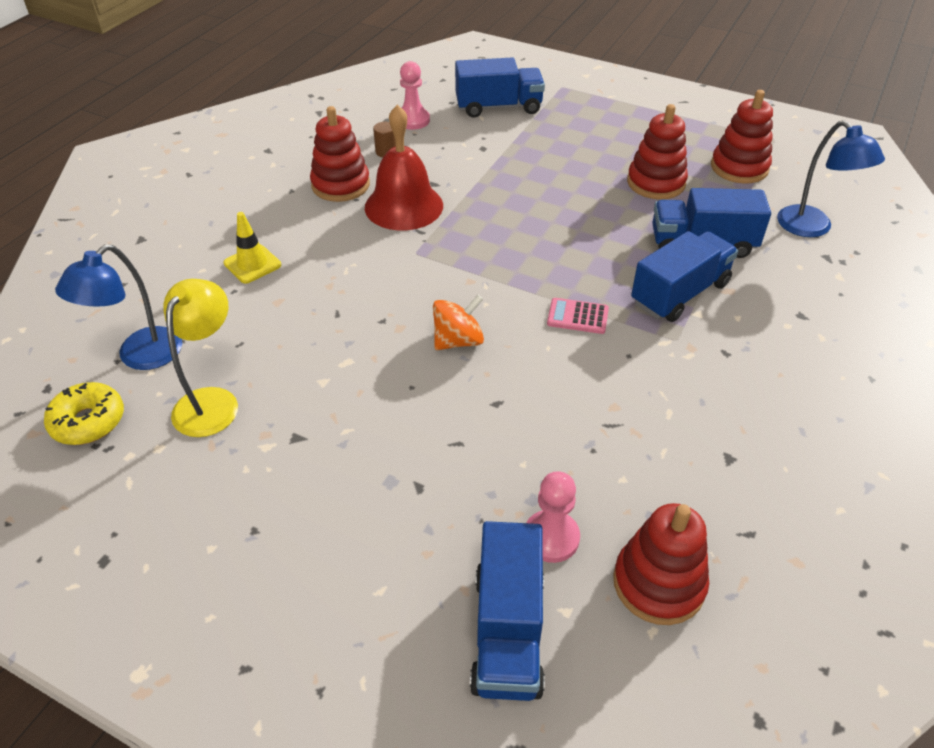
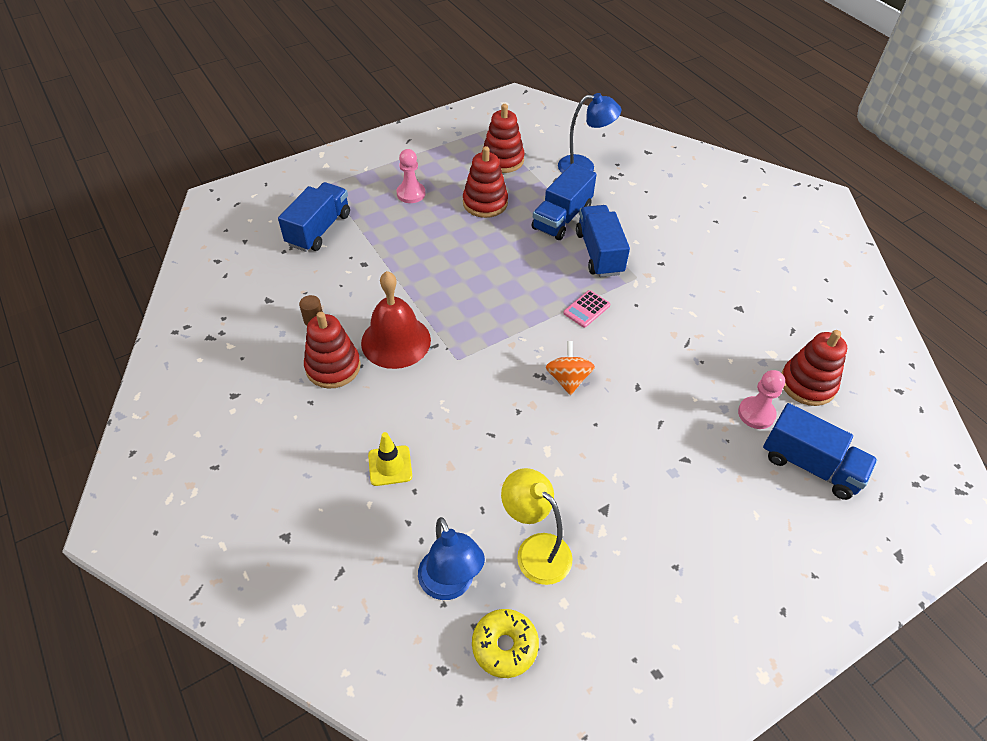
camera: 60 degrees left, 5 degrees up
(413, 120) = (285, 285): pink pawn -> pink pawn (411, 194)

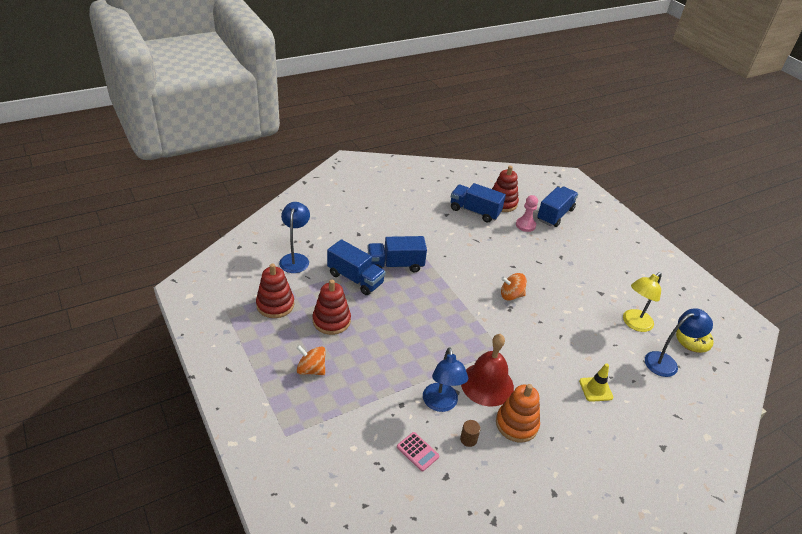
camera: 90 degrees left, 10 degrees down
(319, 229) = (354, 440): blue truck -> blue truck (475, 211)
(333, 367) = (516, 424): red stacking toy -> orange stacking toy
(364, 297) = (441, 404): none -> blue lamp
(411, 194) = (311, 369): pink pawn -> orange spinning top
(586, 309) = (450, 279): pink calculator -> pink calculator (417, 452)

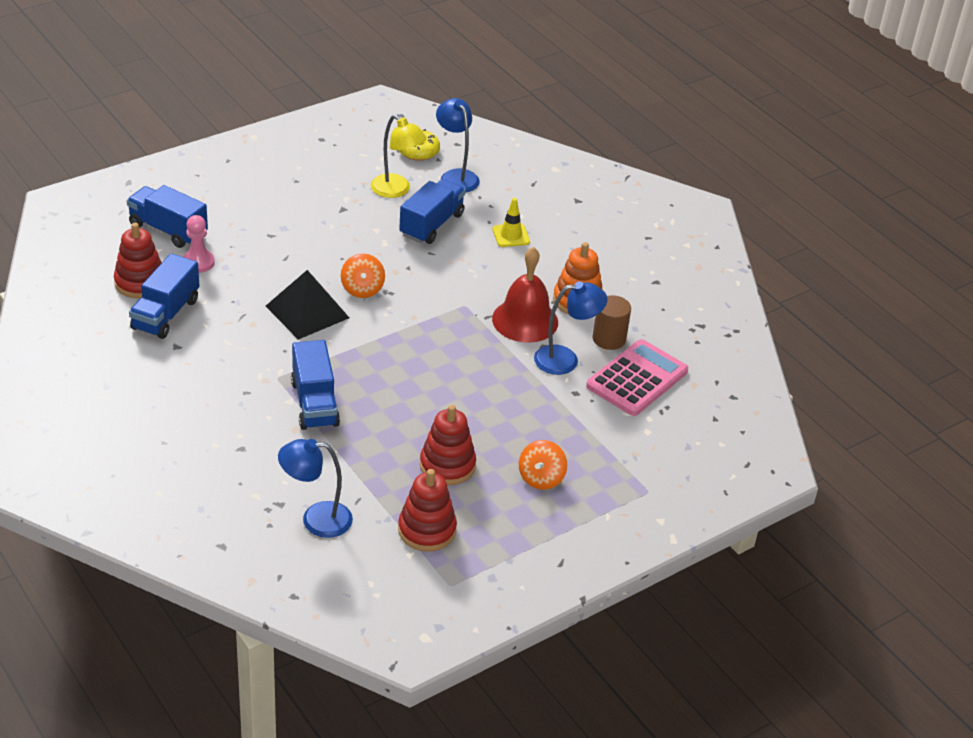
camera: 95 degrees left, 0 degrees up
(355, 278) = (353, 446): blue truck -> blue truck (431, 225)
(417, 452) = (637, 379): pink calculator -> pink calculator, size x2.14
(468, 439) = (609, 339): brown cylinder -> brown cylinder, size x1.70
(483, 268) = (307, 311): none -> black pyramid

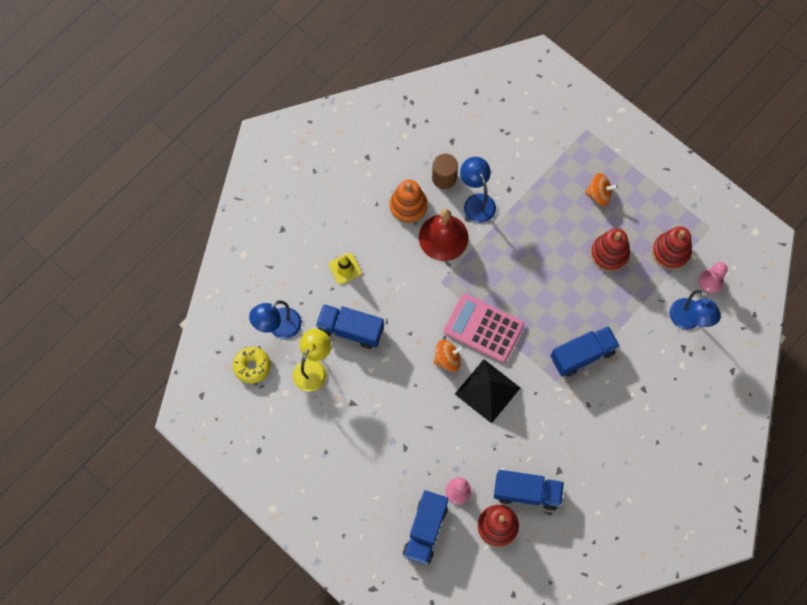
camera: 100 degrees left, 30 degrees up
(365, 561) = (710, 281): none -> pink pawn
(637, 379) = (480, 153): pink calculator -> pink calculator (483, 328)

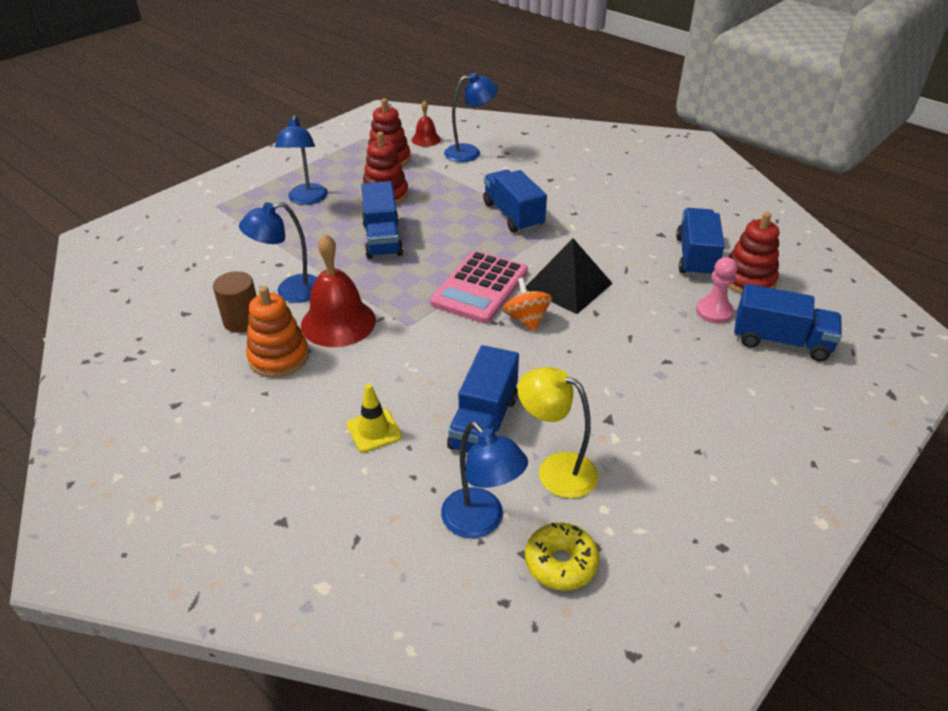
camera: 90 degrees left, 30 degrees down
(544, 257) = (382, 239): none -> blue truck
(599, 194) = (306, 199): orange spinning top -> blue lamp
(710, 281) = (426, 139): pink pawn -> red bell

